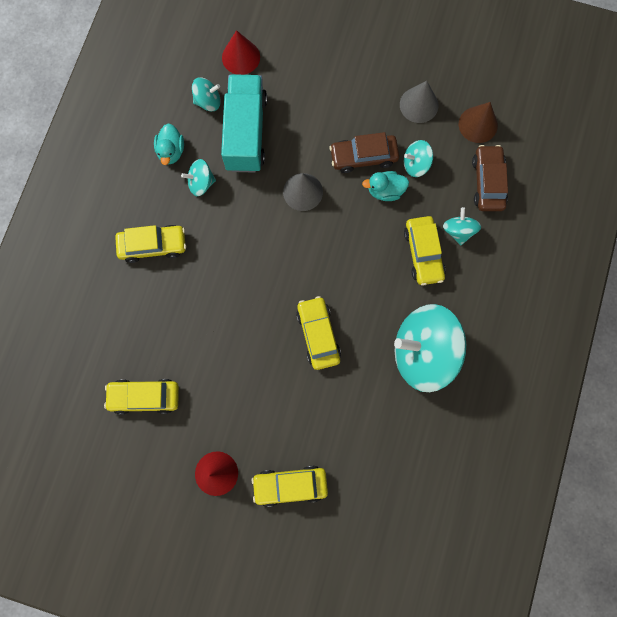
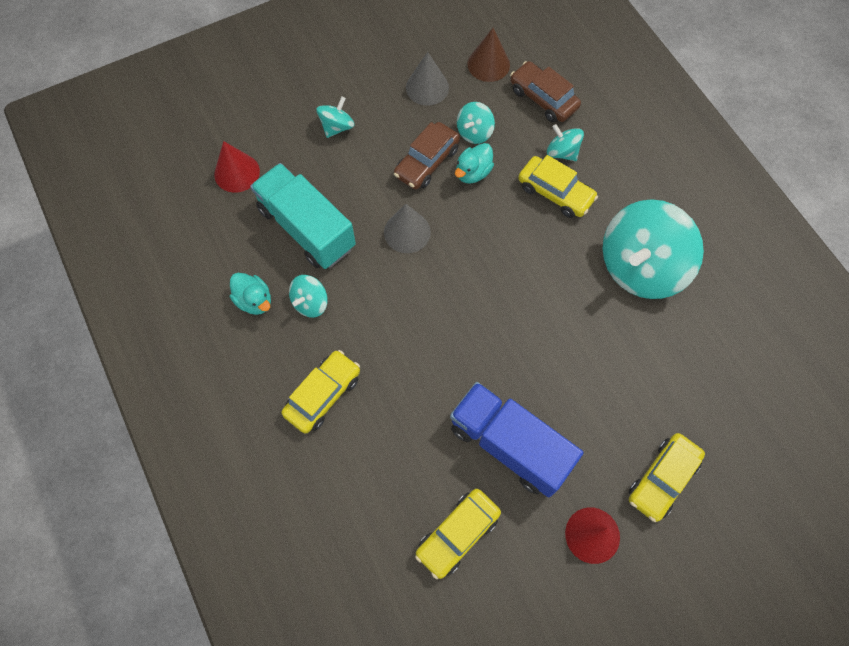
camera: 45 degrees left, 10 degrees down
(208, 101) = (245, 231): turquoise spinning top -> turquoise spinning top (337, 127)
(225, 378) = (509, 445): none -> blue truck
(318, 335) = (546, 332): yellow car -> none

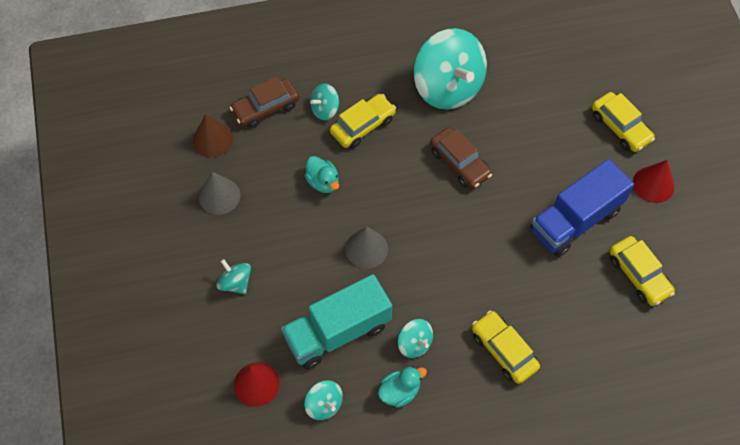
camera: 75 degrees left, 5 degrees down
(427, 162) = (300, 216): brown car -> brown car (459, 163)
(474, 132) = (282, 170): turquoise spinning top -> turquoise spinning top (324, 404)

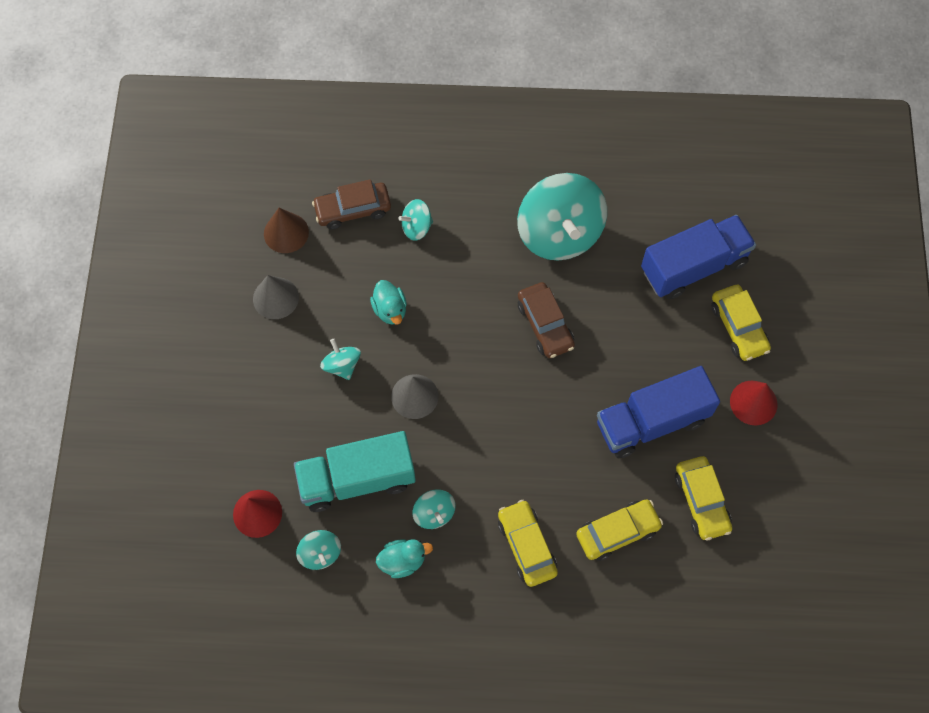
camera: 15 degrees right, 5 degrees up
(235, 283) = (266, 398): turquoise spinning top -> turquoise spinning top (342, 365)
(363, 126) = (452, 256): yellow car -> yellow car (617, 532)
(567, 88) = (693, 266): none -> blue truck

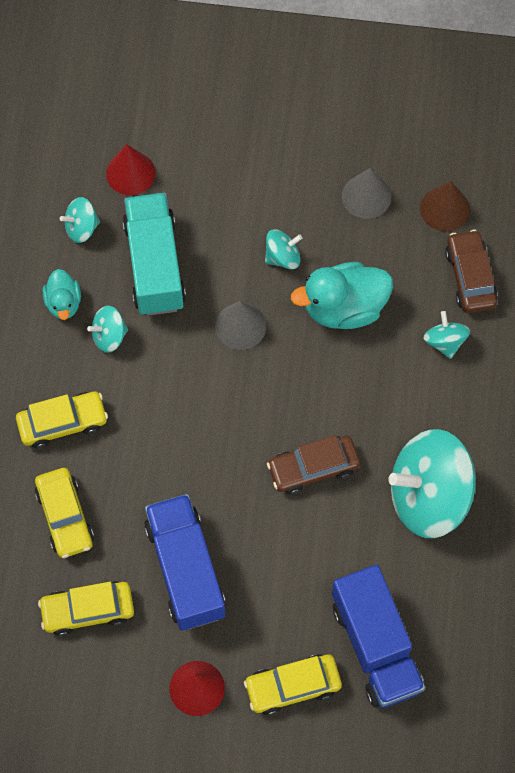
camera: 95 degrees right, 0 degrees up
(390, 310) = (344, 308): turquoise duck -> turquoise duck, size x1.76

